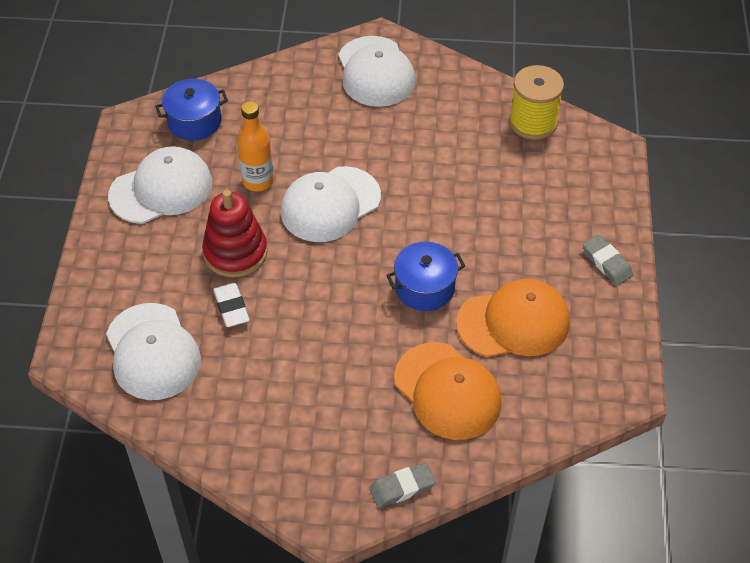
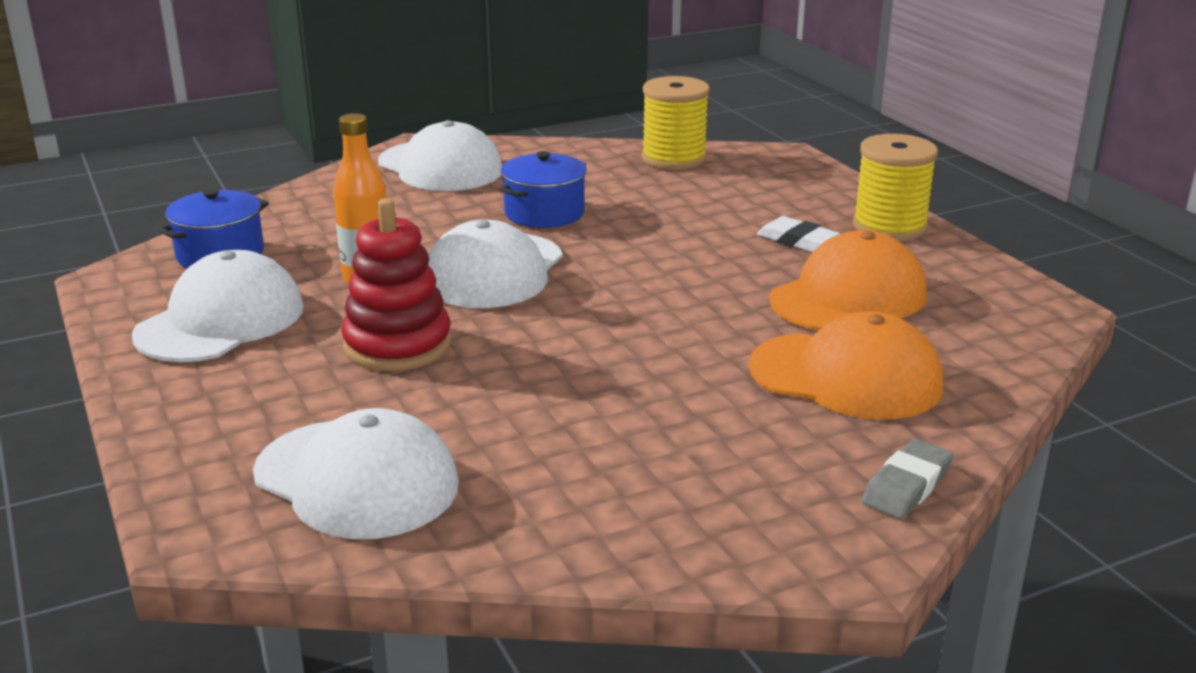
camera: 30 degrees left, 25 degrees down
(231, 307) = (445, 396): white eraser -> white eraser (797, 240)
(424, 288) = (702, 302): blue pot -> blue pot (544, 213)
(606, 262) = (889, 227): grey eraser -> yellow spool

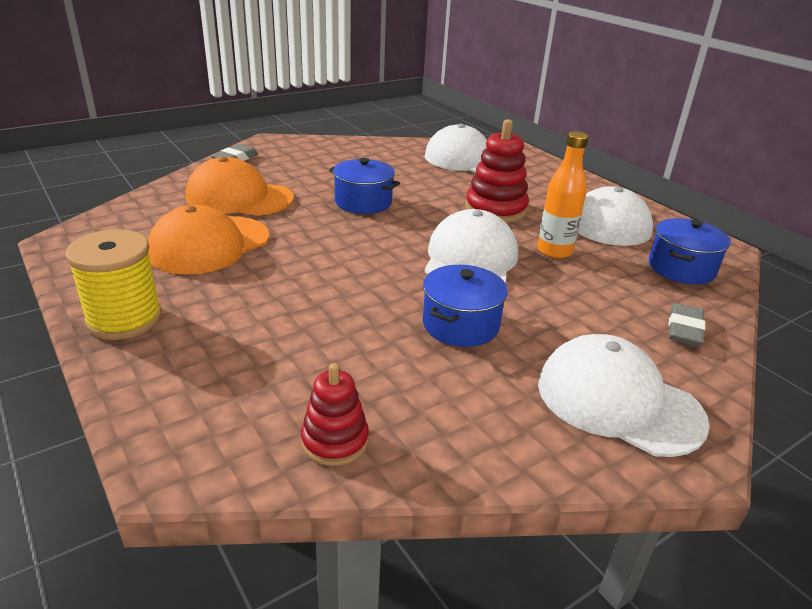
camera: 170 degrees right, 5 degrees up
(312, 203) = (684, 329): none -> grey eraser
(625, 363) = (363, 202): none -> blue pot
(674, 159) = (335, 441): yellow spool -> red stacking toy
(797, 240) = (224, 298): white eraser -> none

